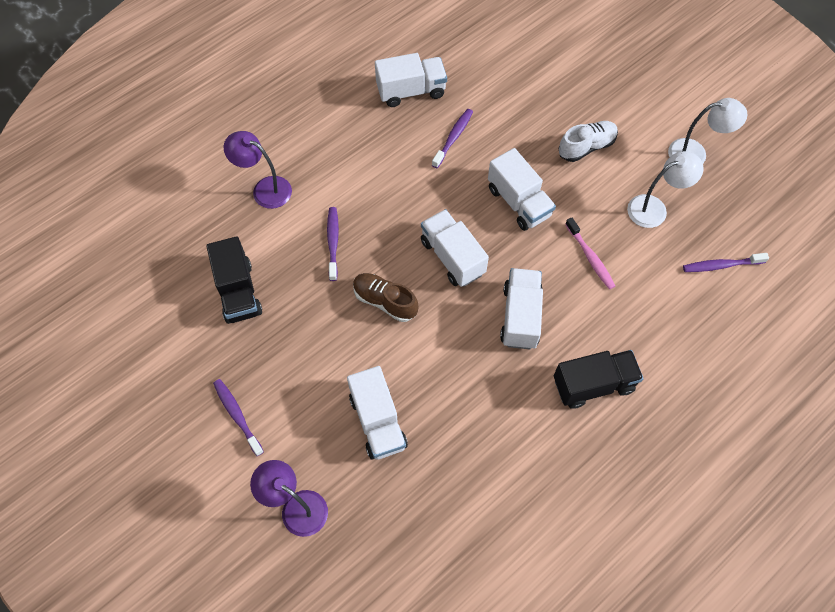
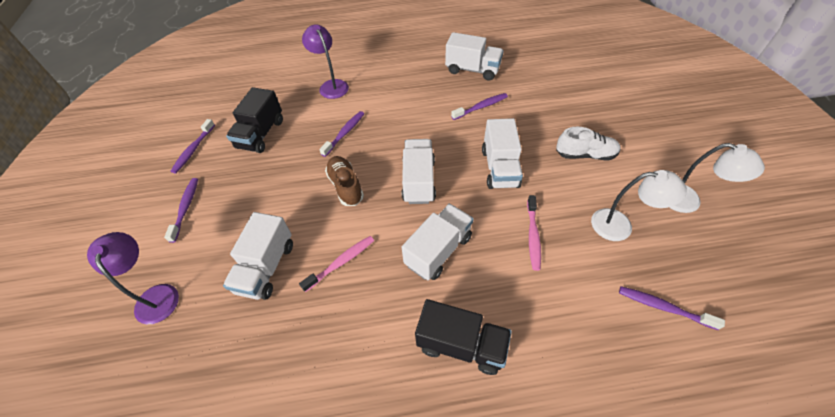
camera: 35 degrees right, 10 degrees down
(176, 351) = (193, 150): none -> purple toothbrush
(443, 377) = (341, 262): none -> pink toothbrush

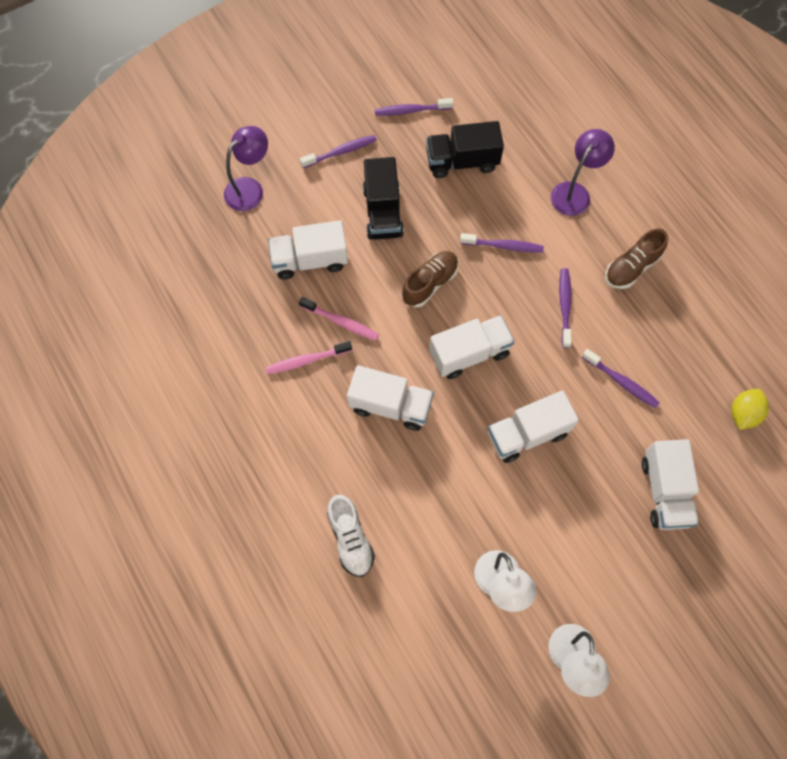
camera: 65 degrees right, 15 degrees up
(402, 77) = (632, 267): none -> brown shoe
(461, 344) = (303, 459): black truck -> black truck (383, 212)
(472, 70) = (691, 348): white truck -> white truck (665, 491)
(525, 63) = (743, 414): none -> yellow lemon
(533, 236) = (446, 493): pink toothbrush -> pink toothbrush (306, 360)
(585, 154) = (594, 527): white shoe -> white shoe (350, 539)
(663, 307) = (413, 639): purple toothbrush -> purple toothbrush (564, 306)

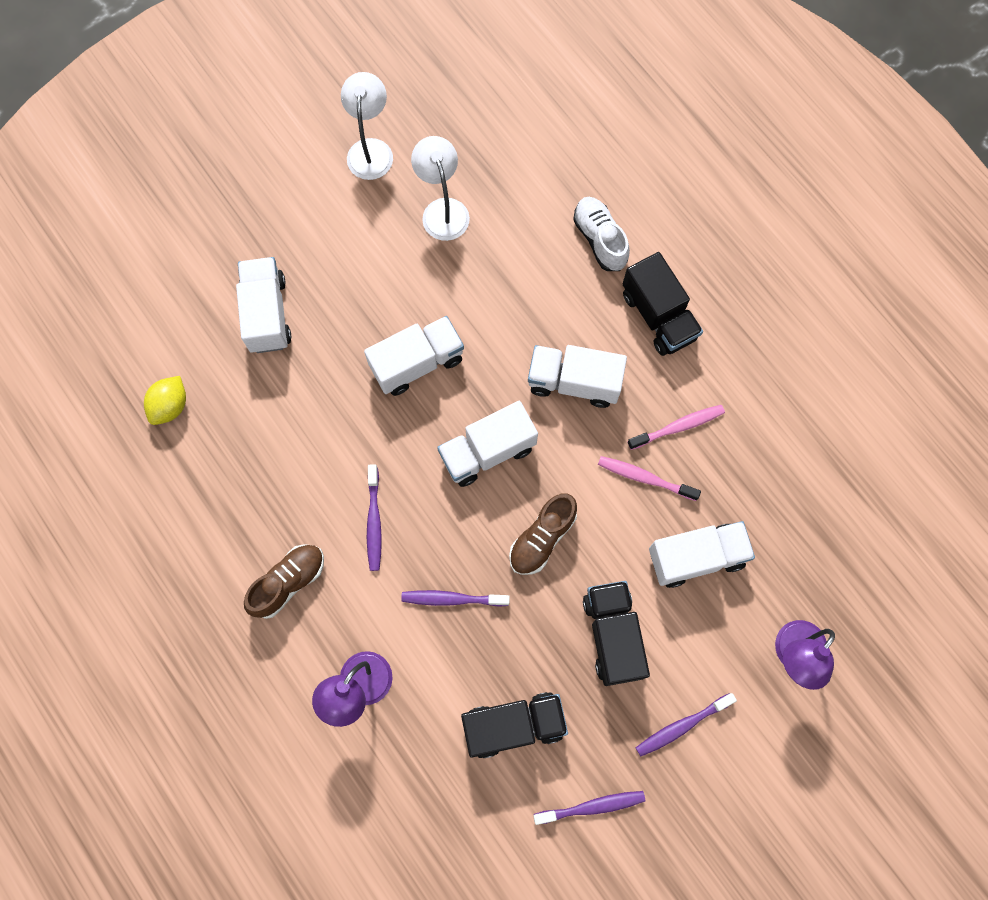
camera: 175 degrees right, 5 degrees up
(307, 459) = (658, 316): none -> black truck
(621, 382) = (308, 432): purple toothbrush -> none

